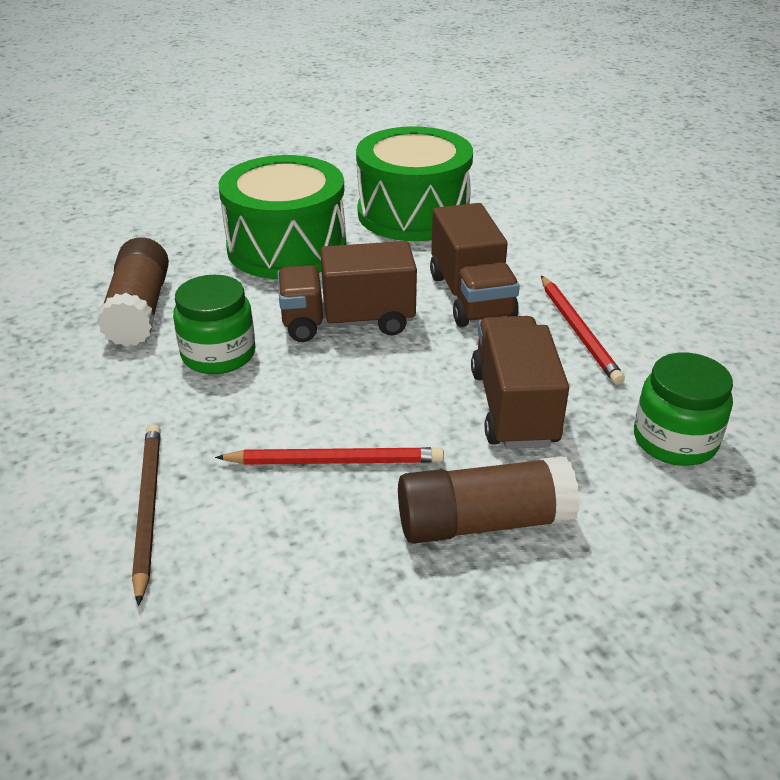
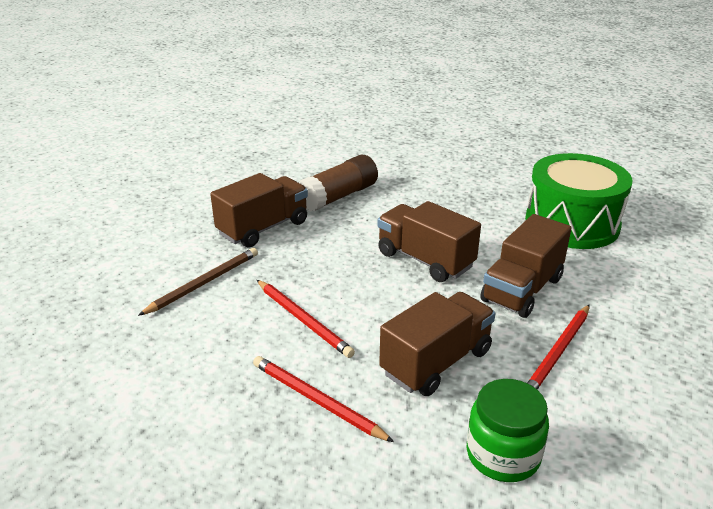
camera: 50 degrees right, 5 degrees down
(108, 399) = (263, 228): none -> brown truck
(218, 354) = (338, 237): green jar -> none
(287, 247) = (460, 204): green drum -> none
(483, 522) = (317, 401): brown glue stick -> red pencil

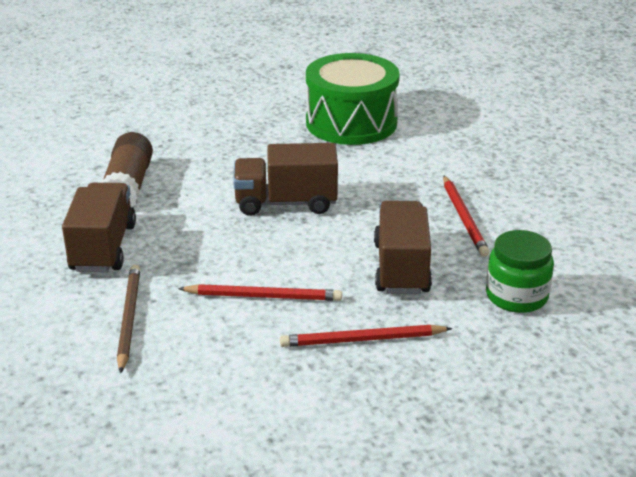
camera: 45 degrees left, 0 degrees up
(522, 289) = (385, 189): brown truck -> none

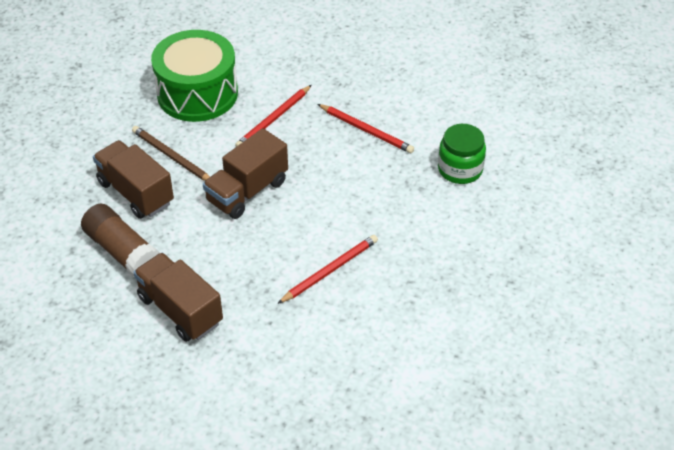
camera: 45 degrees left, 15 degrees up
(128, 319) = (275, 346): brown pencil -> brown pencil (172, 157)
(363, 340) = (421, 258): red pencil -> red pencil (274, 119)
(401, 268) = (378, 193): brown truck -> brown truck (136, 193)

